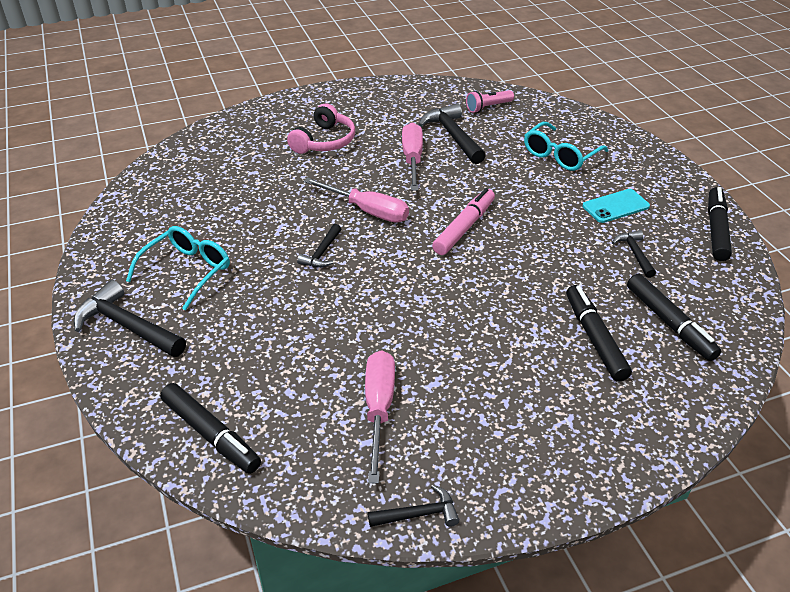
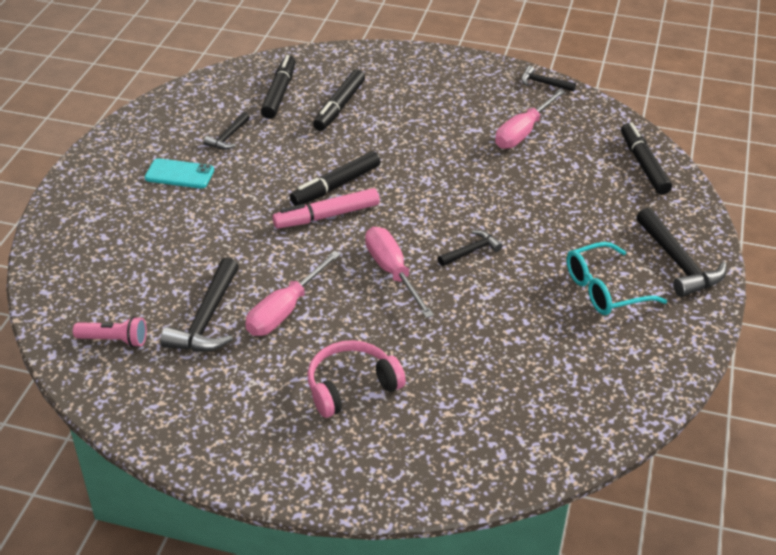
camera: 145 degrees left, 0 degrees up
(560, 155) = (141, 241): turquoise glasses -> none
(716, 230) = (140, 124): black marker -> black marker (336, 186)

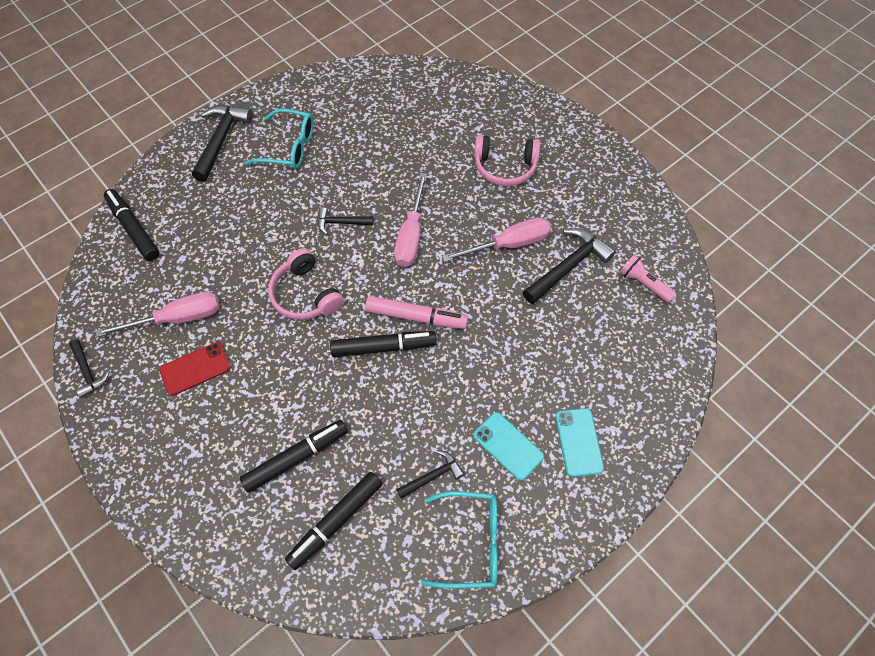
camera: 145 degrees left, 20 degrees up
(120, 199) = (578, 442): none -> turquoise phone
(173, 120) = (470, 542): none -> turquoise glasses
(440, 188) = (305, 294): none -> pink headphones
(470, 115) = (195, 368): none -> red phone
(643, 165) = (134, 229): black marker -> black marker turned 120 degrees clockwise

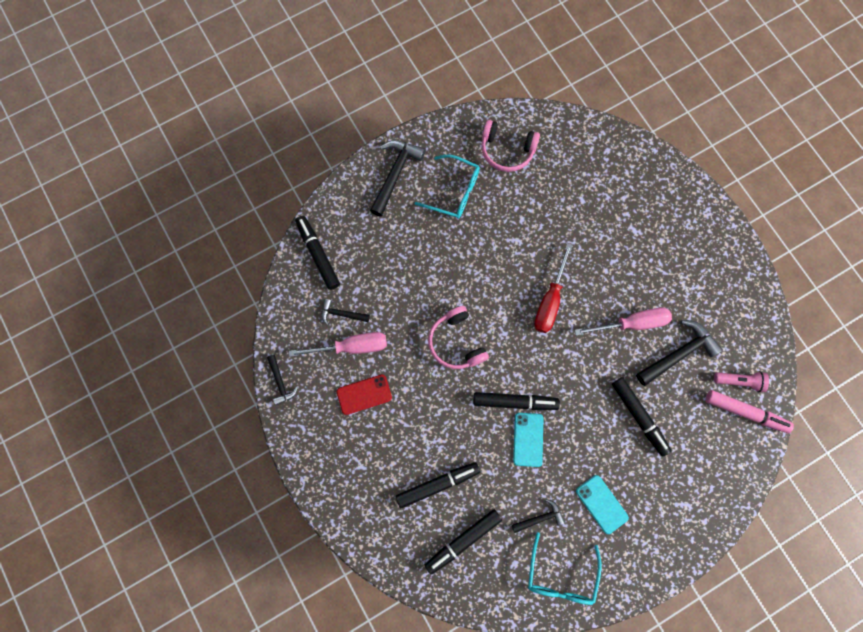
camera: 10 degrees right, 15 degrees up
(341, 223) = (492, 277): black hammer -> black hammer (342, 314)
(411, 235) = (550, 300): pink screwdriver -> red screwdriver
(416, 317) = (544, 379): pink marker -> pink marker (745, 412)
(470, 542) = (561, 575): turquoise glasses -> turquoise glasses turned 90 degrees clockwise
(505, 167) = (641, 244): pink headphones -> pink headphones (507, 150)
(535, 339) = (638, 416): none -> black marker
(578, 442) = (657, 511): turquoise phone -> turquoise phone (528, 439)
(643, 284) = (739, 381): pink flashlight -> pink flashlight turned 135 degrees clockwise

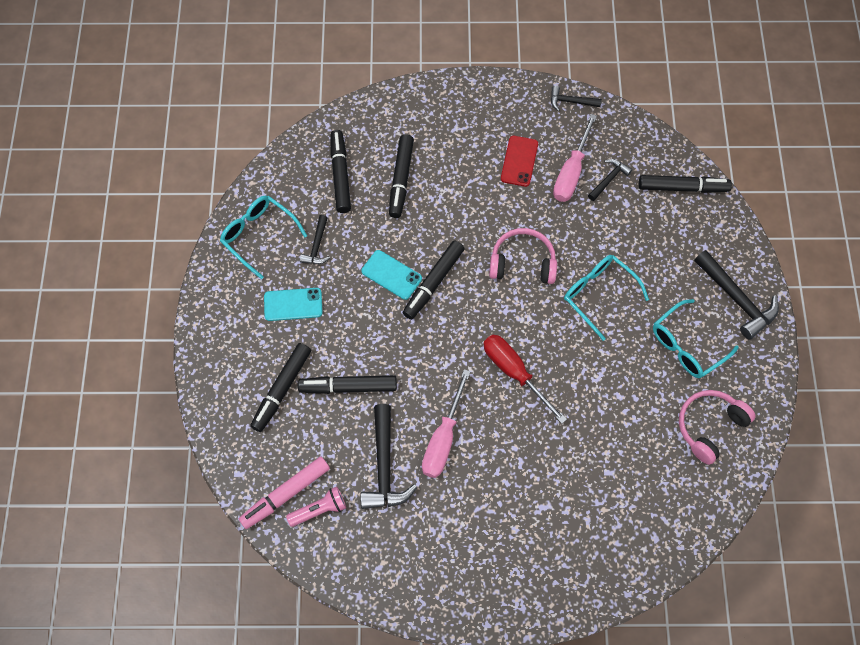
camera: 120 degrees right, 10 degrees down
(450, 272) = (599, 295): none -> turquoise glasses
(673, 467) = (282, 389): none -> black marker
(739, 381) = (319, 509): pink flashlight -> pink flashlight turned 150 degrees counterclockwise

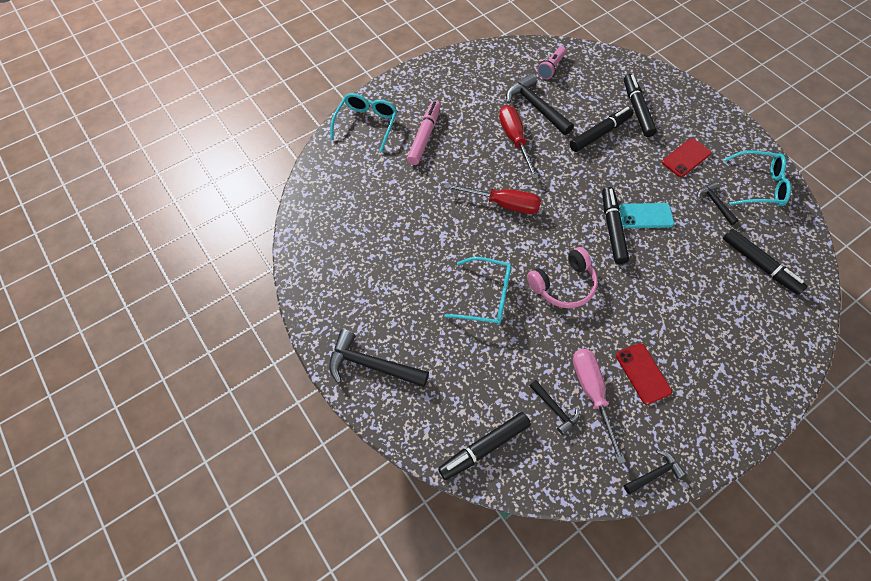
camera: 145 degrees right, 5 degrees down
(285, 494) = (577, 64): pink marker -> pink marker (424, 136)
(293, 304) = (686, 158): turquoise phone -> red phone
(401, 179) = (714, 291): black marker -> none
(443, 438) = (514, 140): pink screwdriver -> red screwdriver
(609, 179) = (555, 409): black hammer -> black hammer turned 45 degrees counterclockwise
(687, 345) = (390, 299): turquoise glasses -> turquoise glasses (366, 124)
(709, 426) = (338, 250): pink headphones -> none

